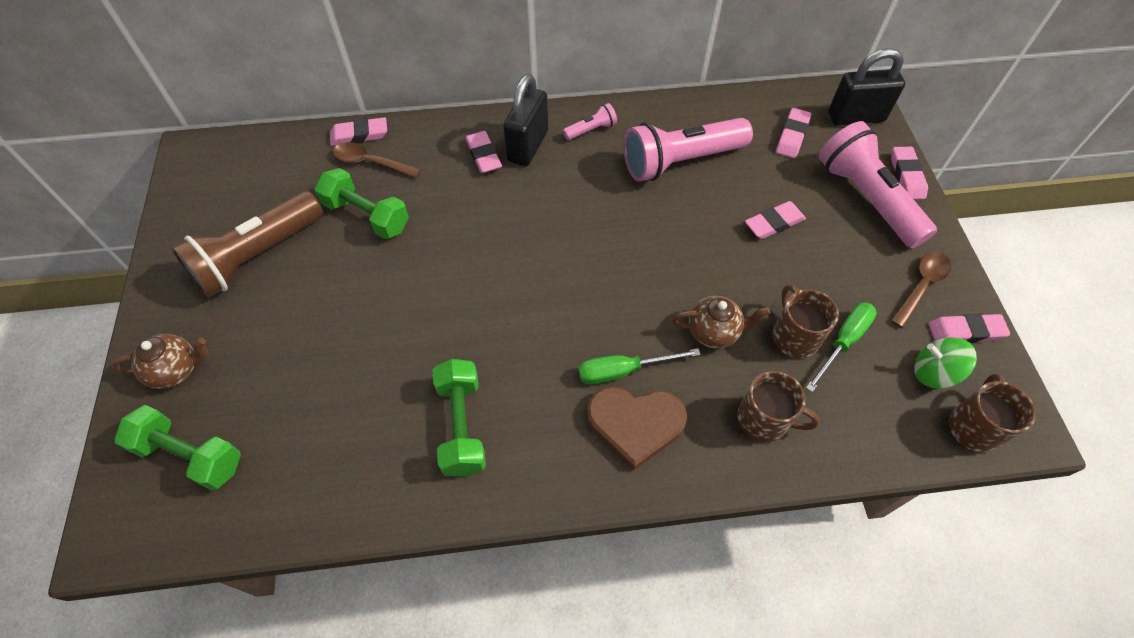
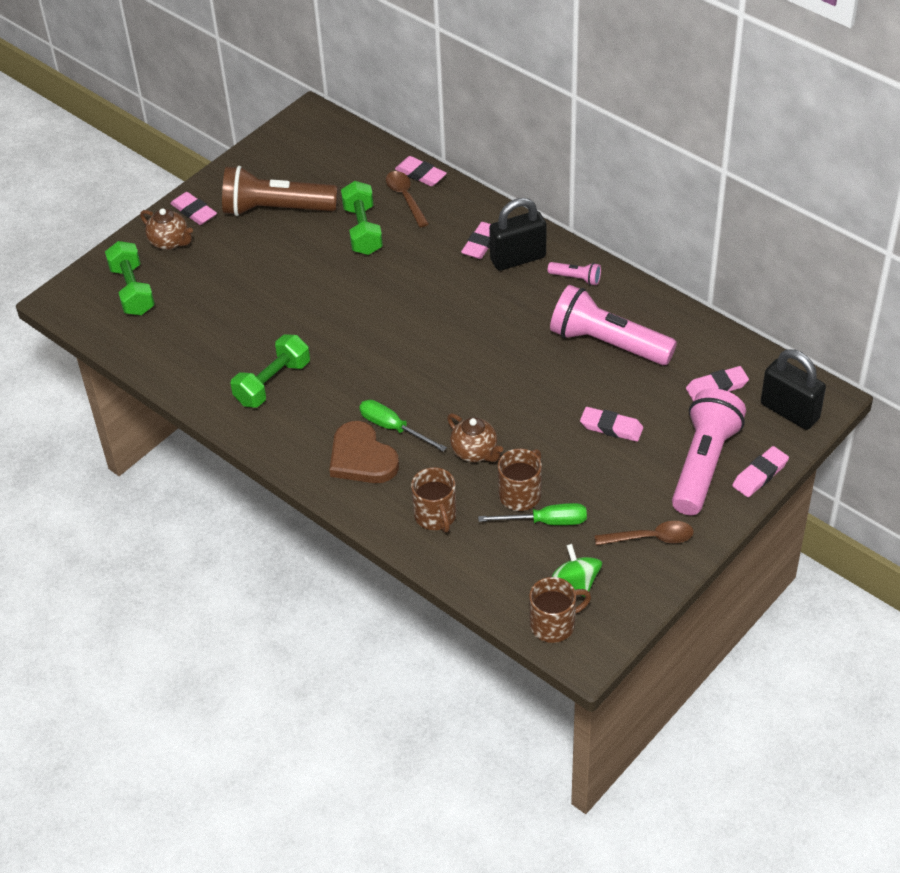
camera: 50 degrees right, 10 degrees down
(965, 331) = (636, 582): pink eraser -> pink eraser (194, 211)

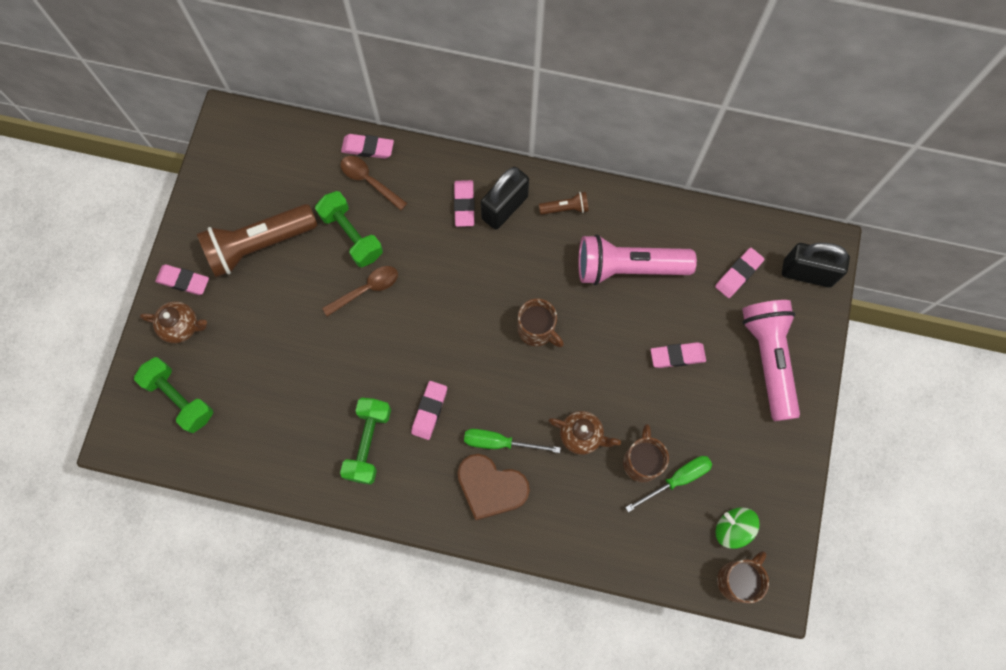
camera: 30 degrees left, 25 degrees up
(435, 516) = (585, 518): brown mug -> brown mug (537, 330)
(576, 278) = (565, 208): pink flashlight -> brown flashlight
(651, 538) = (766, 455): brown spoon -> brown spoon (366, 289)
(760, 475) = (817, 349): pink eraser -> pink eraser (429, 411)

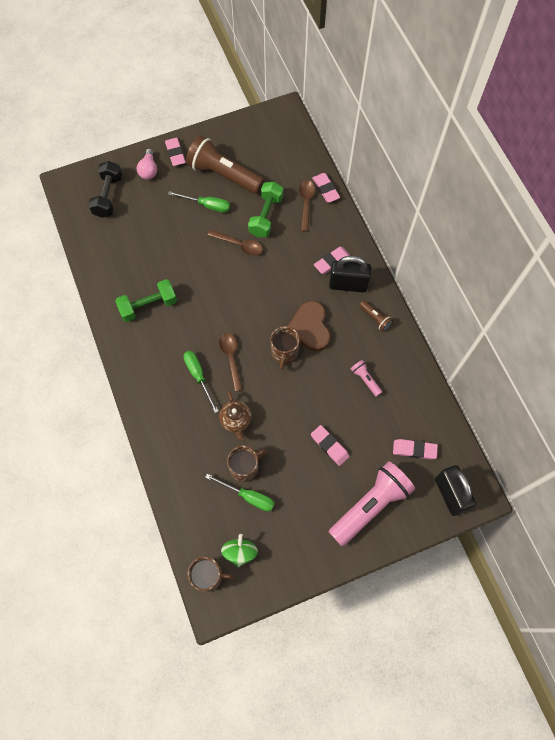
camera: 55 degrees right, 5 degrees down
(179, 398) = (108, 196): green dumbbell -> black dumbbell
(181, 327) = (149, 170): brown teapot -> pink light bulb
(285, 291) = (207, 205): none -> green screwdriver
(429, 411) = (190, 325): pink eraser -> none
(491, 487) = (168, 389): brown heart -> brown heart (310, 328)
(503, 392) = (231, 358): none -> brown spoon
(628, 268) = (365, 379): pink flashlight -> pink flashlight, size x0.44

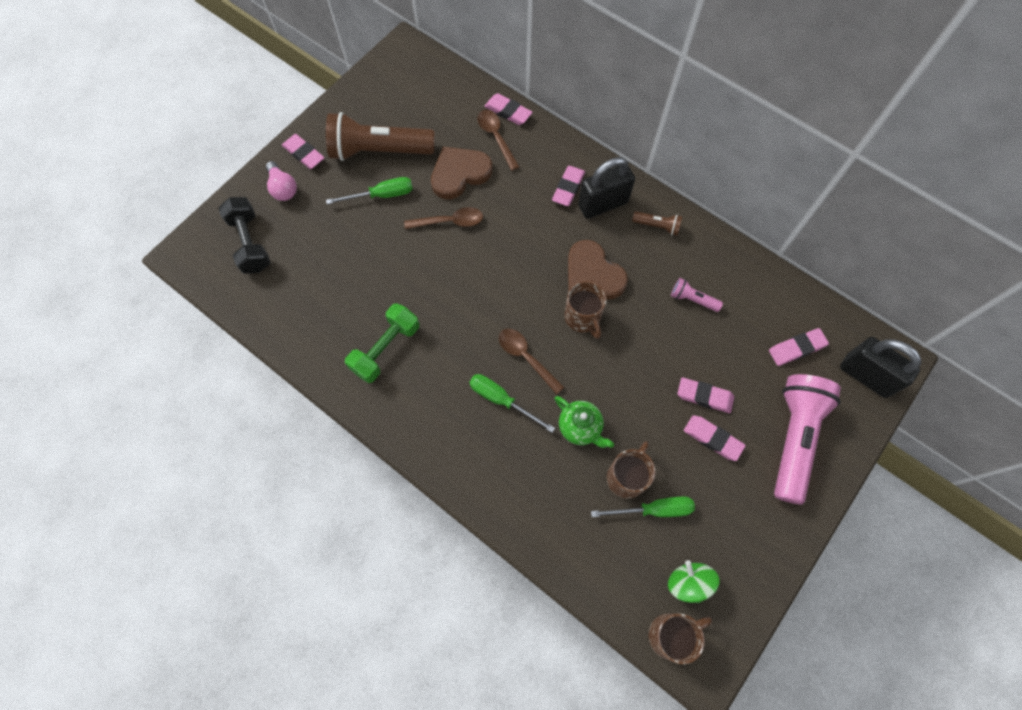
camera: 30 degrees left, 0 degrees up
(236, 420) = (580, 428): brown teapot -> green teapot
(266, 216) = (459, 174): green dumbbell -> brown heart
(316, 475) = (712, 439): none -> pink eraser

